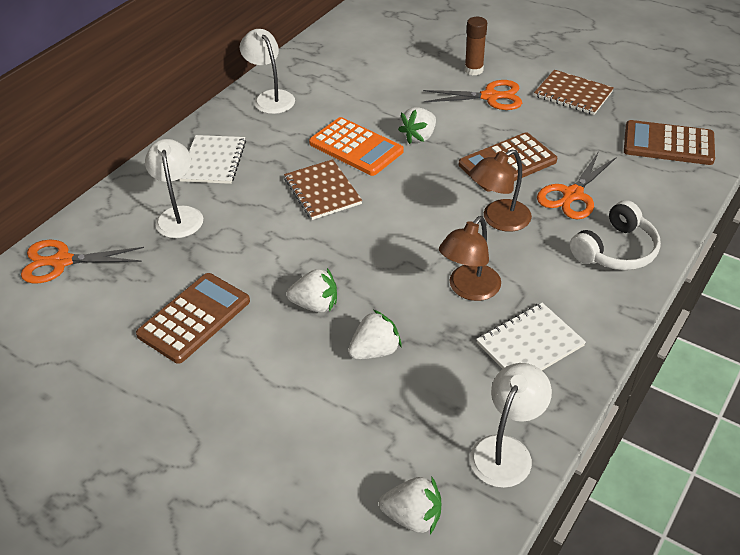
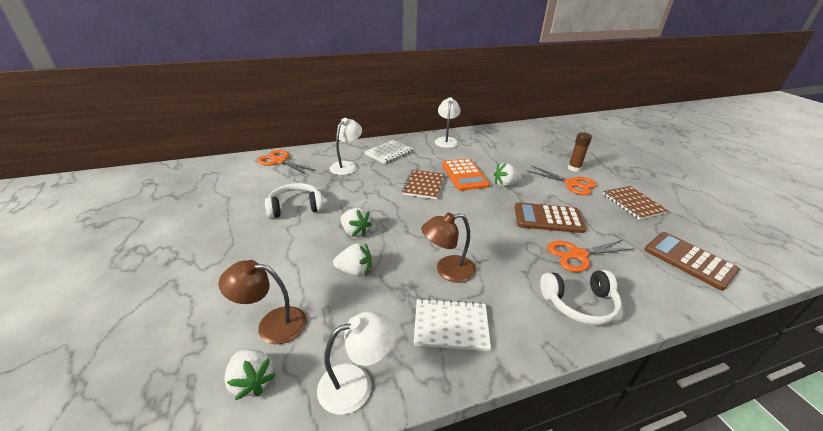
camera: 35 degrees right, 10 degrees down
(194, 318) = (295, 207): brown calculator -> white headphones
(498, 220) = (509, 244): brown lamp -> brown lamp (272, 324)

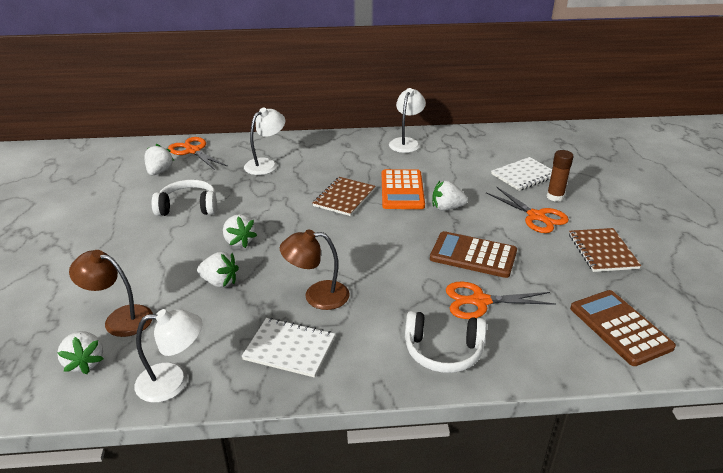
camera: 15 degrees right, 0 degrees up
(256, 180) = (159, 171): none -> white strawberry
(389, 153) = (324, 152): white notebook -> white notebook (524, 175)

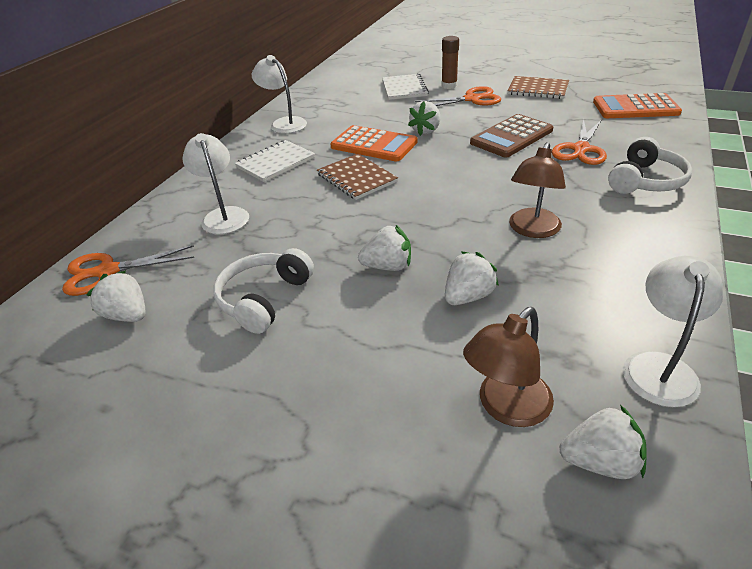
camera: 60 degrees left, 5 degrees up
(289, 349) = (619, 265): white notebook -> white notebook (275, 162)
(620, 327) = (635, 107): brown calculator -> orange calculator

